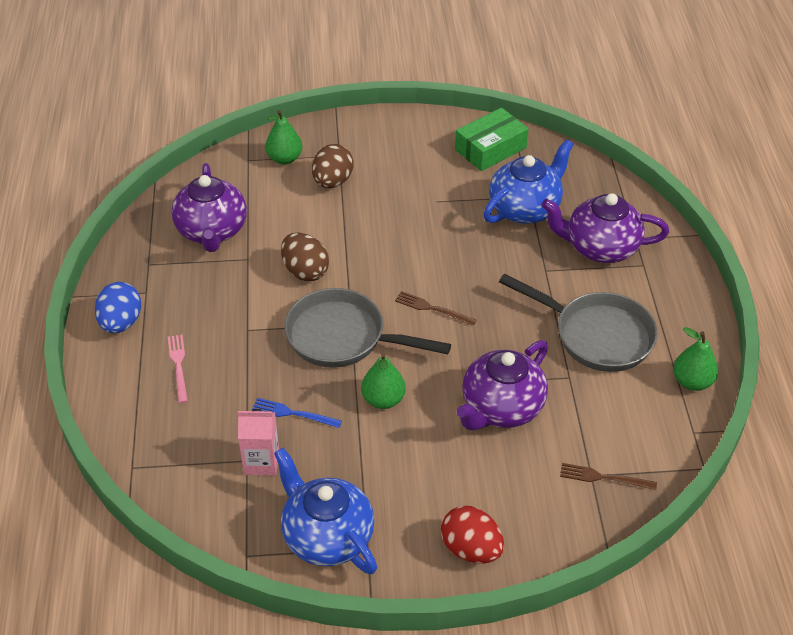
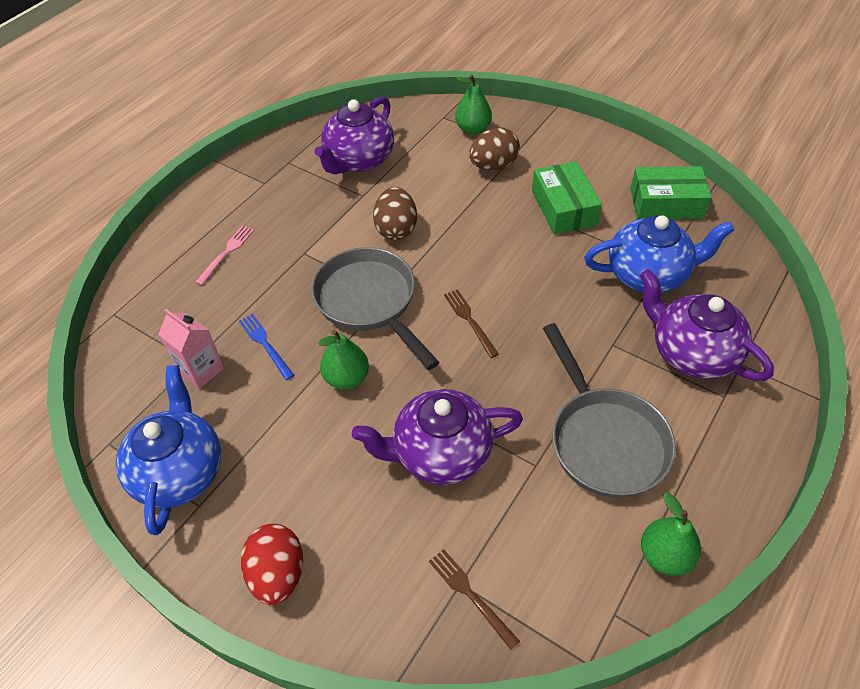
camera: 40 degrees right, 5 degrees up
(121, 323) = (224, 197): blue egg -> none
(419, 189) = (563, 208): none -> green box

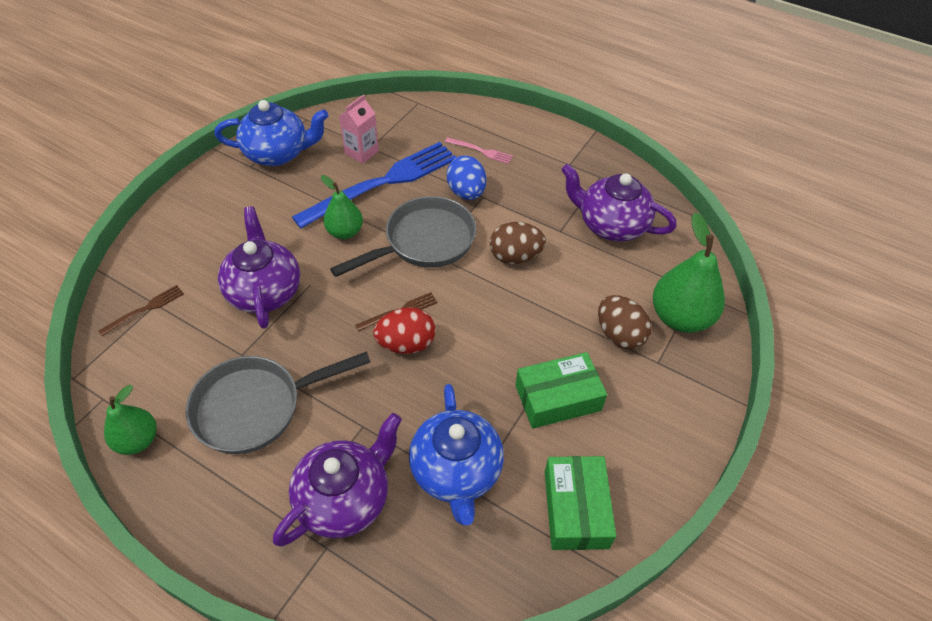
camera: 85 degrees right, 0 degrees up
(265, 344) = (383, 183): blue fork -> blue fork, size x2.42
(278, 574) = (190, 208): red egg -> red egg (406, 344)
(295, 266) = (466, 192): none -> blue egg
(473, 129) = (680, 317): green pear -> green pear, size x1.62

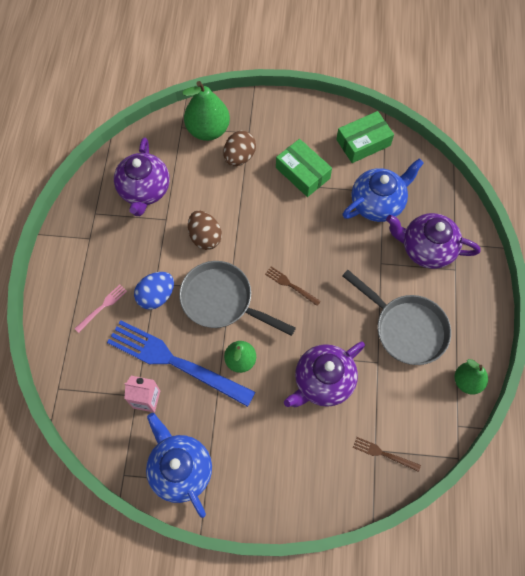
camera: 115 degrees left, 15 degrees up
(406, 344) = (313, 268): red egg -> none
(481, 151) = (102, 307): pink fork -> pink fork turned 45 degrees clockwise

